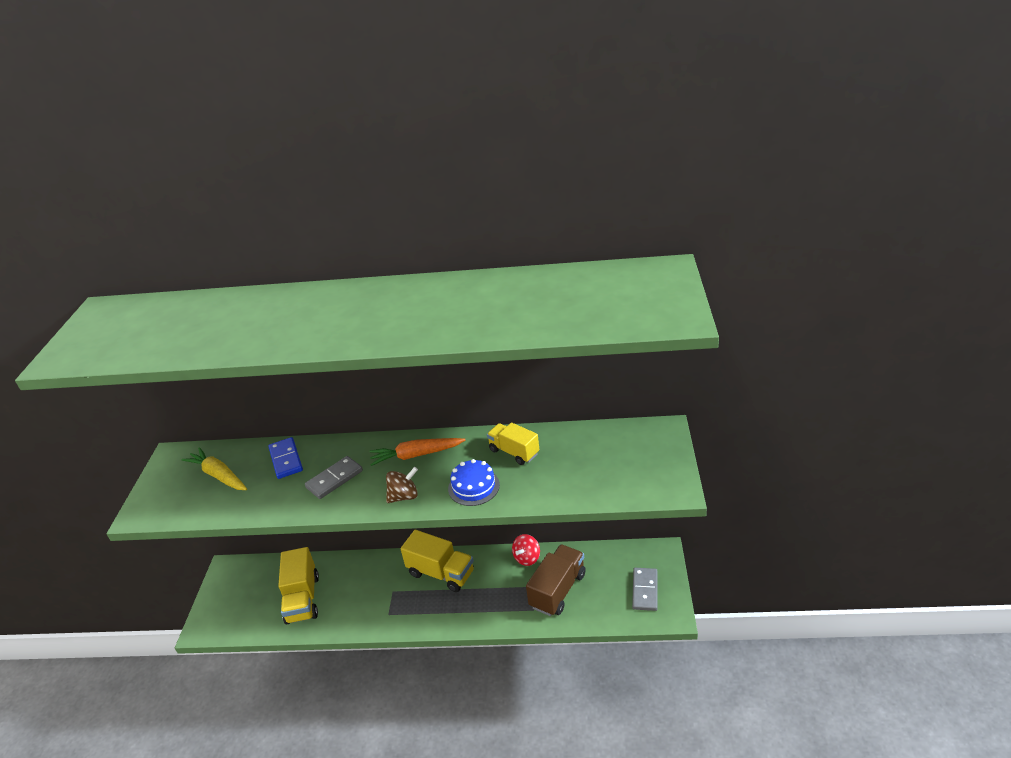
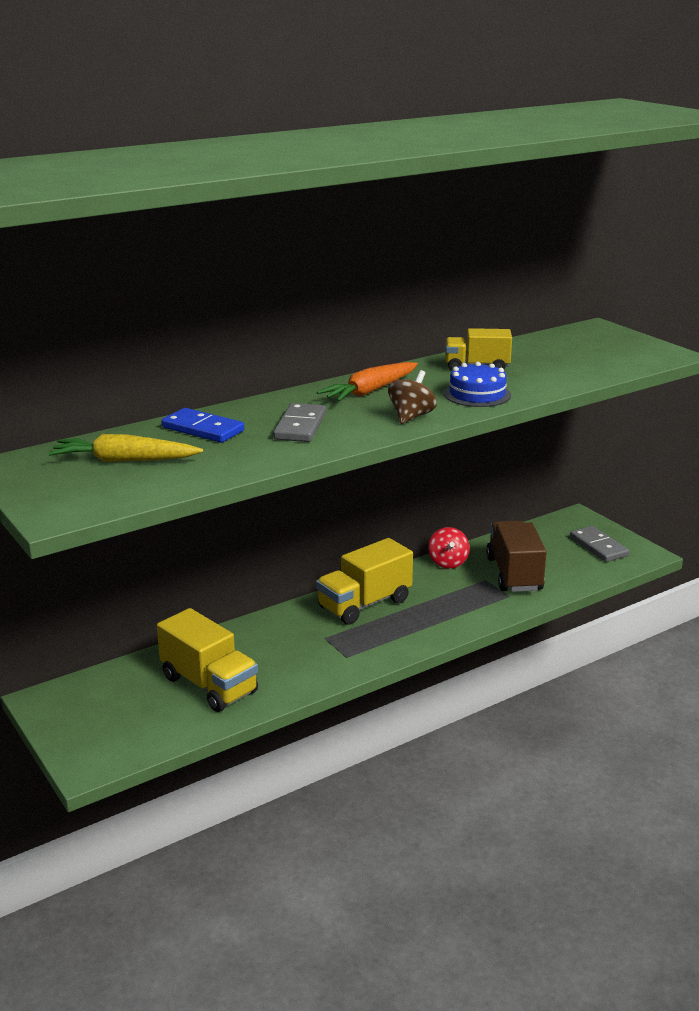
camera: 40 degrees left, 10 degrees down
(441, 573) = (364, 604): yellow truck -> yellow truck turned 150 degrees clockwise

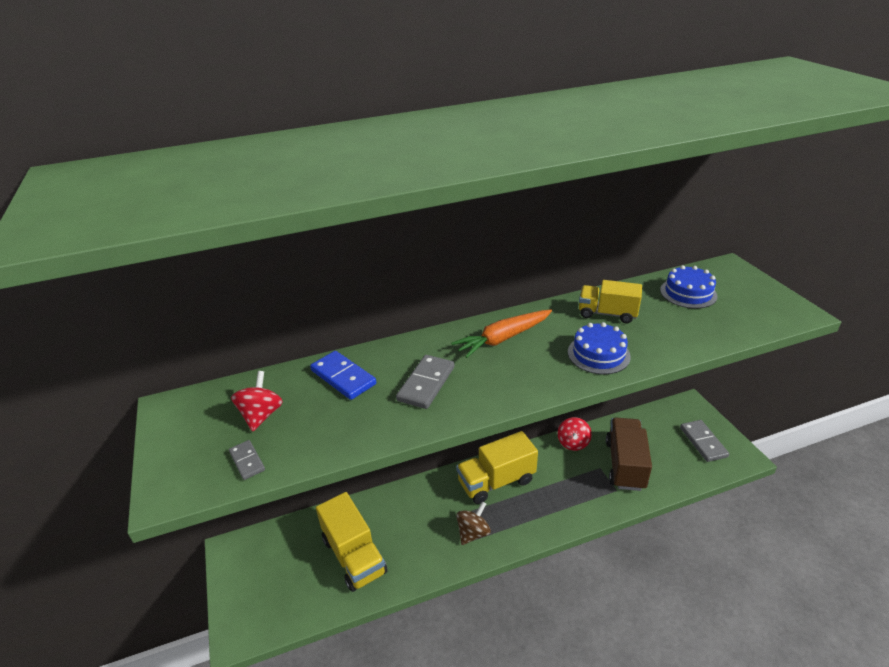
camera: 15 degrees right, 10 degrees up
(124, 460) = (261, 415): yellow carrot -> red spinning top
(130, 489) = (247, 461): none -> grey domino
(411, 417) = (529, 381): brown spinning top -> brown spinning top (473, 533)
(558, 348) = (688, 293): none -> blue cake

